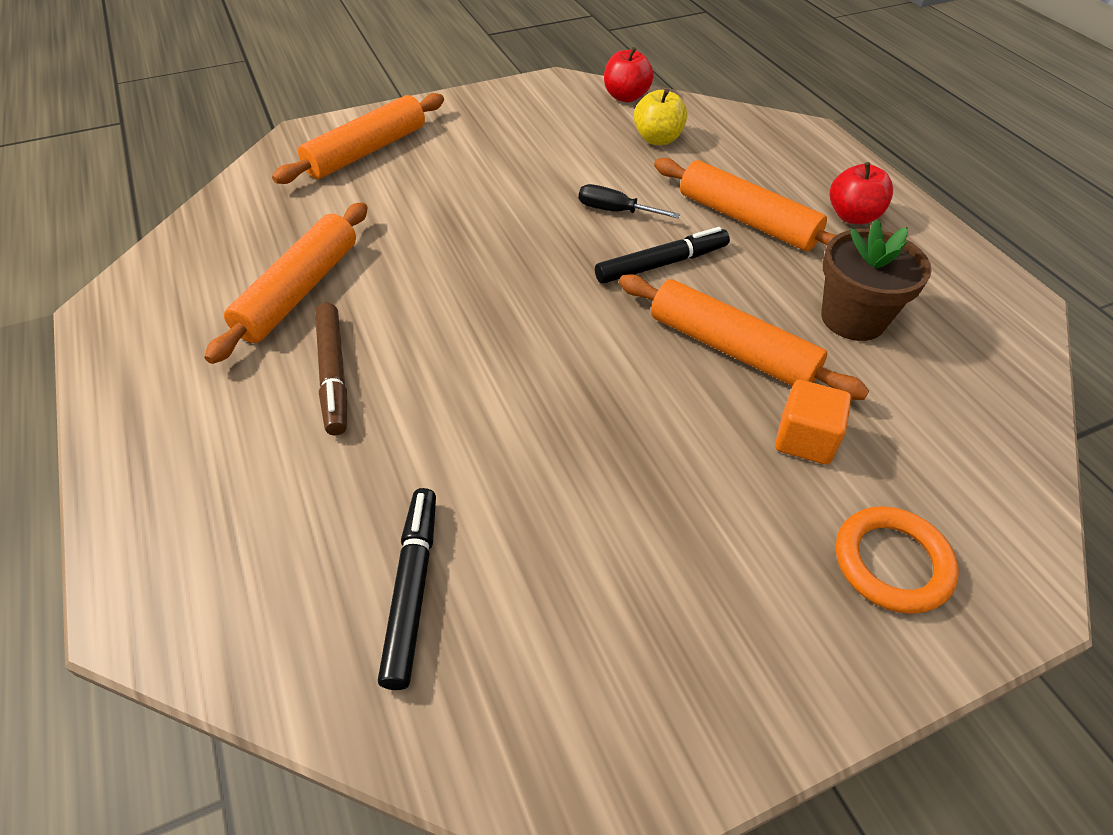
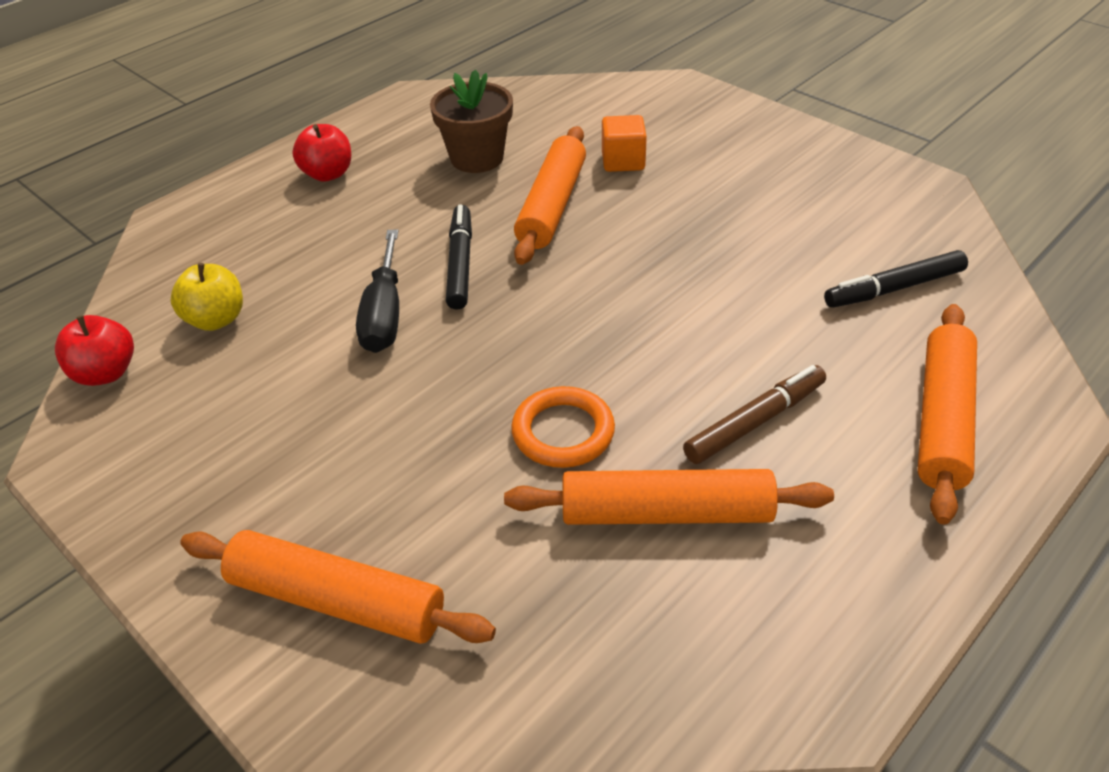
camera: 110 degrees left, 5 degrees down
(615, 211) = (384, 314): black screwdriver -> black screwdriver, size x1.51
(662, 264) = (460, 263): black marker -> black marker turned 45 degrees clockwise
(746, 220) = (361, 229): orange rolling pin -> orange rolling pin (943, 420)
(892, 563) = (696, 122): orange ring -> orange ring (563, 432)

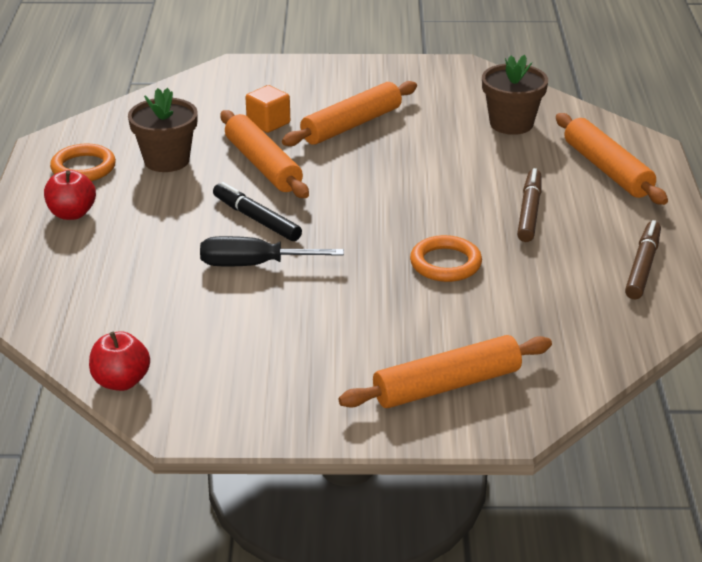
camera: 45 degrees left, 10 degrees down
(216, 319) = (145, 321): yellow apple -> none
(384, 314) = (253, 265): black screwdriver -> black screwdriver turned 135 degrees clockwise
(402, 132) = (83, 168): none -> orange ring
(666, 513) = (544, 268): orange rolling pin -> orange rolling pin (352, 125)
(799, 600) = (643, 266): none -> brown marker
(894, 288) = (511, 124): black marker -> brown flower pot

